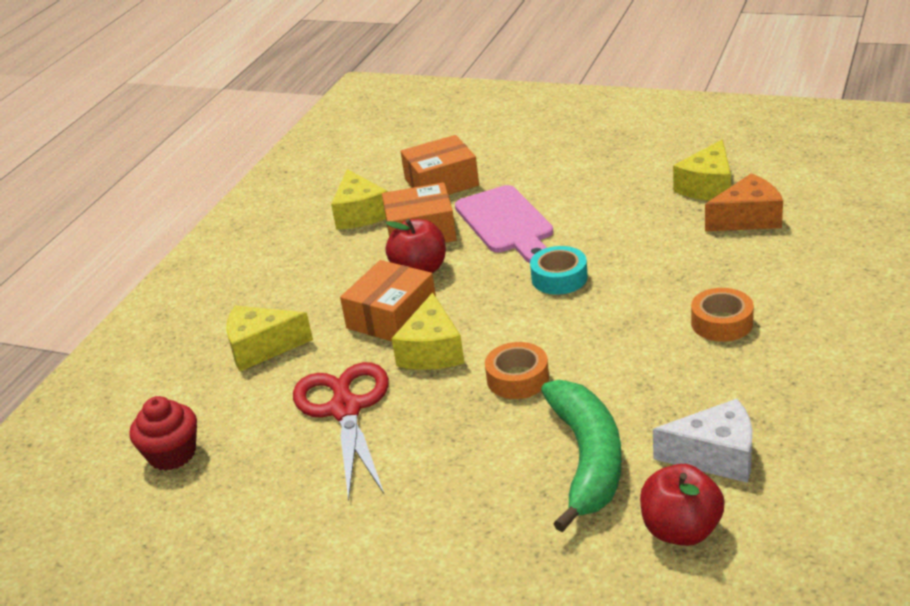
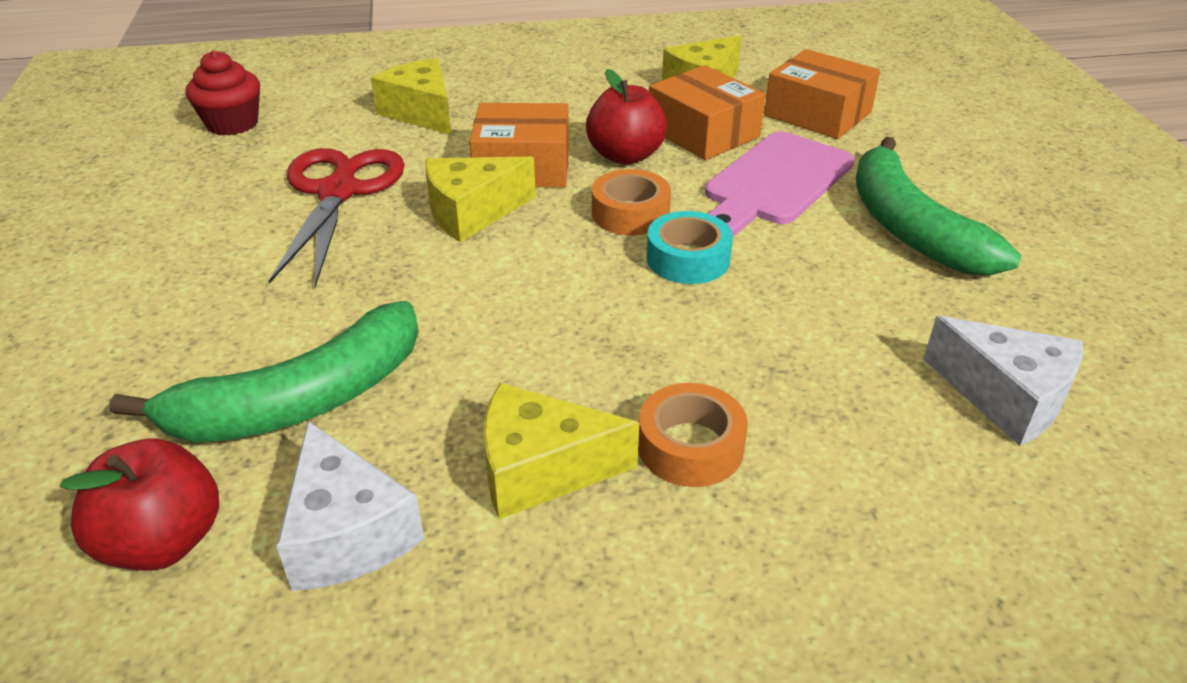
camera: 55 degrees right, 5 degrees up
(345, 409) = (338, 191): red scissors -> red scissors turned 45 degrees counterclockwise
(517, 378) = (449, 291): orange tape -> orange tape (630, 213)
(592, 194) = (910, 227): none -> green banana
(707, 186) = (1050, 328): yellow cheese -> yellow cheese (541, 470)
(747, 218) = (1005, 397): orange cheese -> white cheese

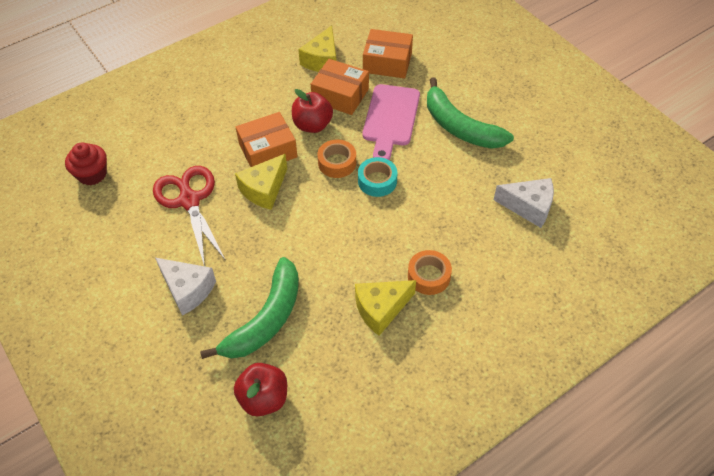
camera: 25 degrees left, 15 degrees up
(347, 533) = (329, 365): white cheese -> white cheese (187, 290)
(421, 112) = (189, 130): yellow cheese -> none

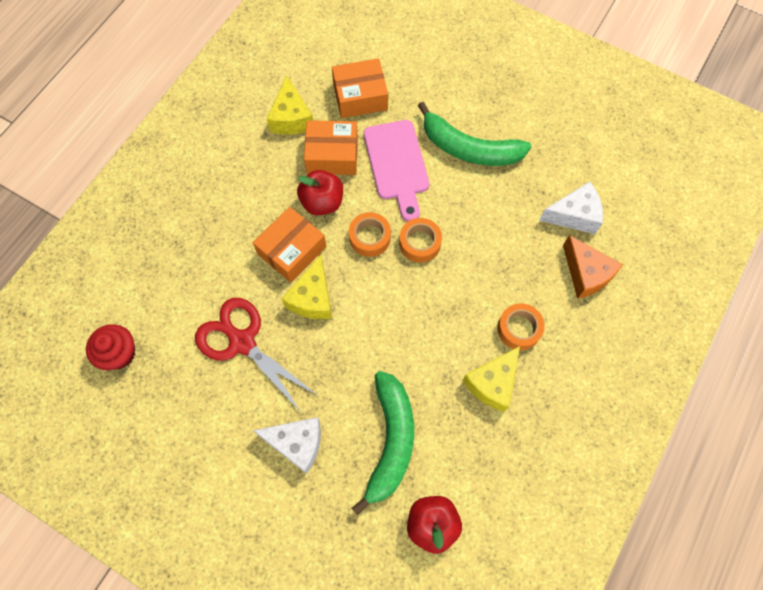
camera: 25 degrees left, 15 degrees up
(377, 181) = (420, 243): turquoise tape -> orange tape
(515, 256) = (586, 274): none -> orange cheese

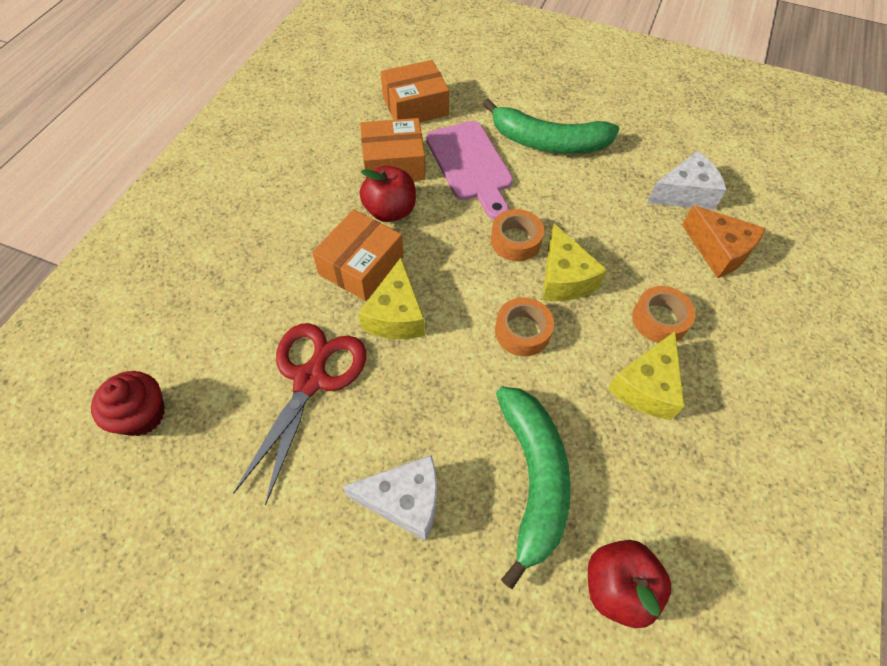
camera: 10 degrees left, 10 degrees down
(242, 342) = (310, 378): red scissors -> red scissors turned 75 degrees clockwise
(291, 118) = (340, 132): yellow cheese -> yellow cheese (564, 278)
(370, 237) = (454, 241): orange tape -> orange tape (522, 331)

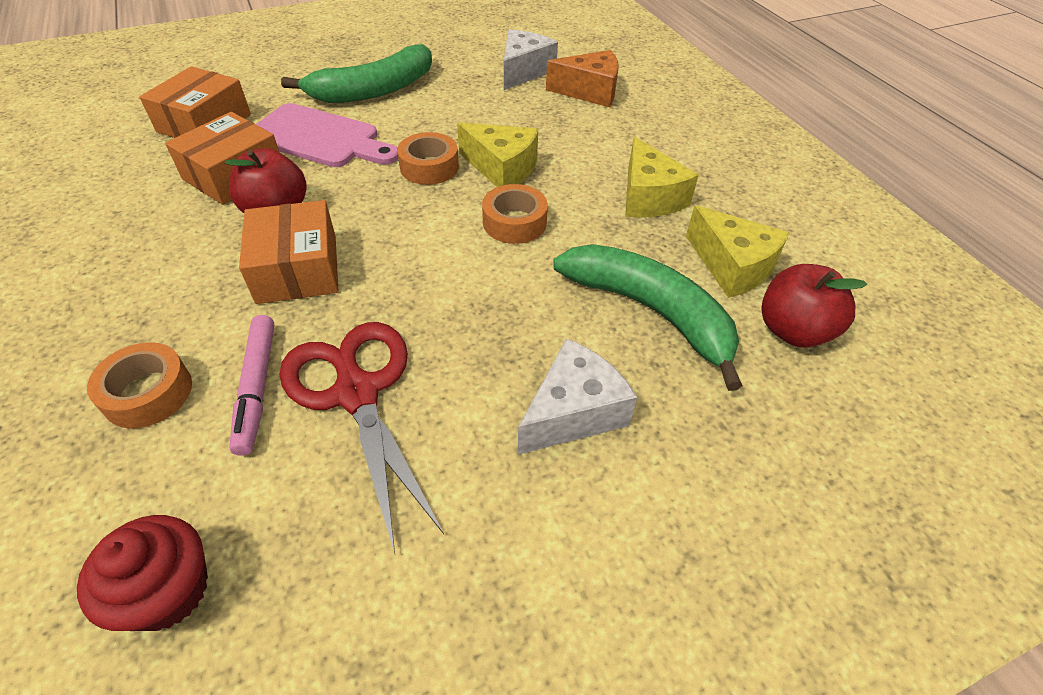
camera: 45 degrees left, 10 degrees down
(270, 332) = (257, 388): none -> pink marker
(396, 315) = (384, 283): yellow cheese -> yellow cheese (732, 266)
(659, 319) = (604, 152): orange tape -> orange tape (148, 393)

